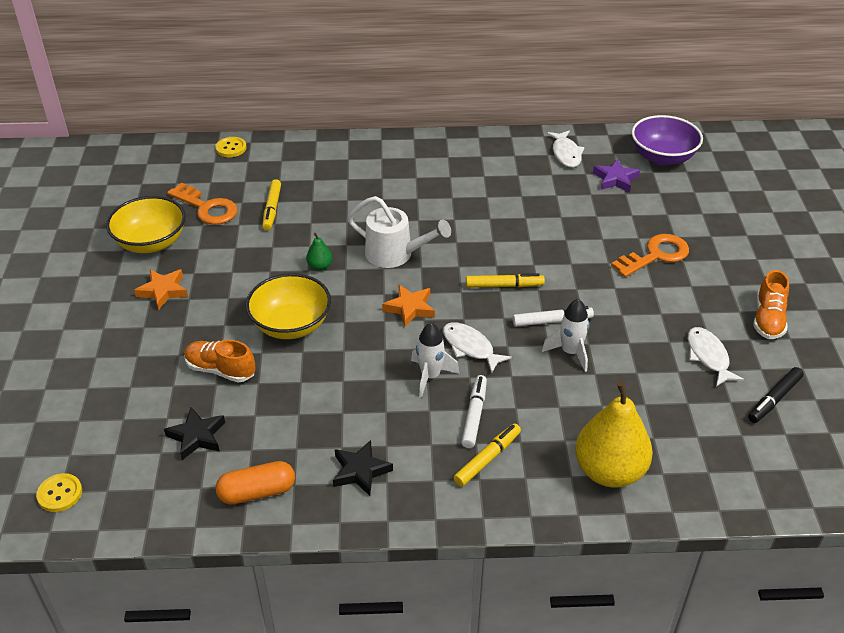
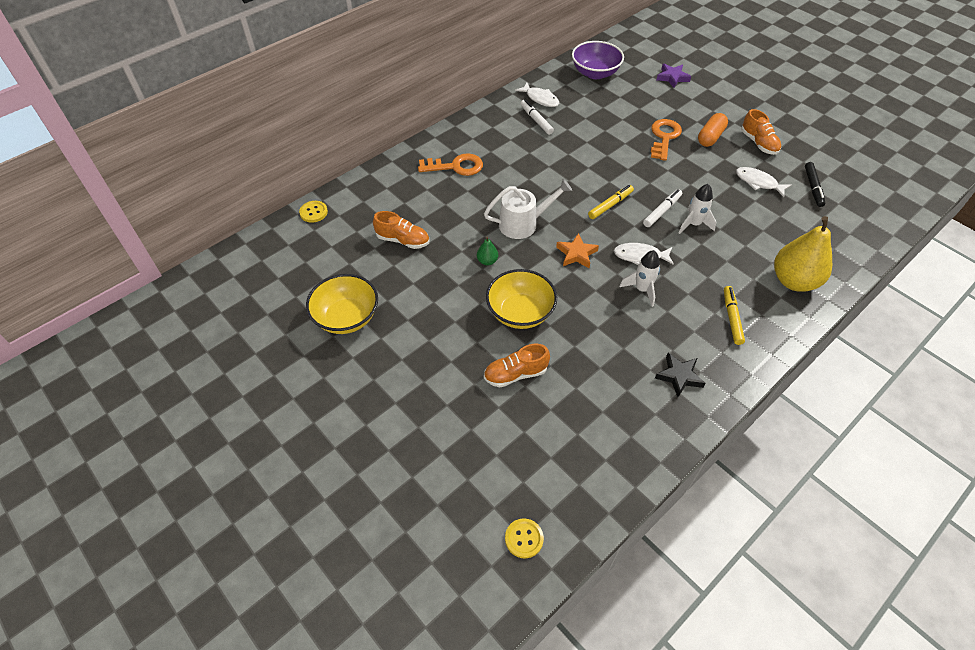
camera: 40 degrees left, 10 degrees up
(163, 291) = (403, 347): orange star -> none
(197, 436) = (559, 429): black star -> none
(207, 208) = (354, 267): orange key -> orange key (456, 166)
(257, 492) = (641, 435): orange capsule -> orange capsule (710, 137)
(272, 209) = (403, 240): yellow marker -> orange shoe
(474, 415) = (693, 296): white marker -> white marker (536, 120)
(615, 179) = (587, 101): purple star -> purple star (672, 77)

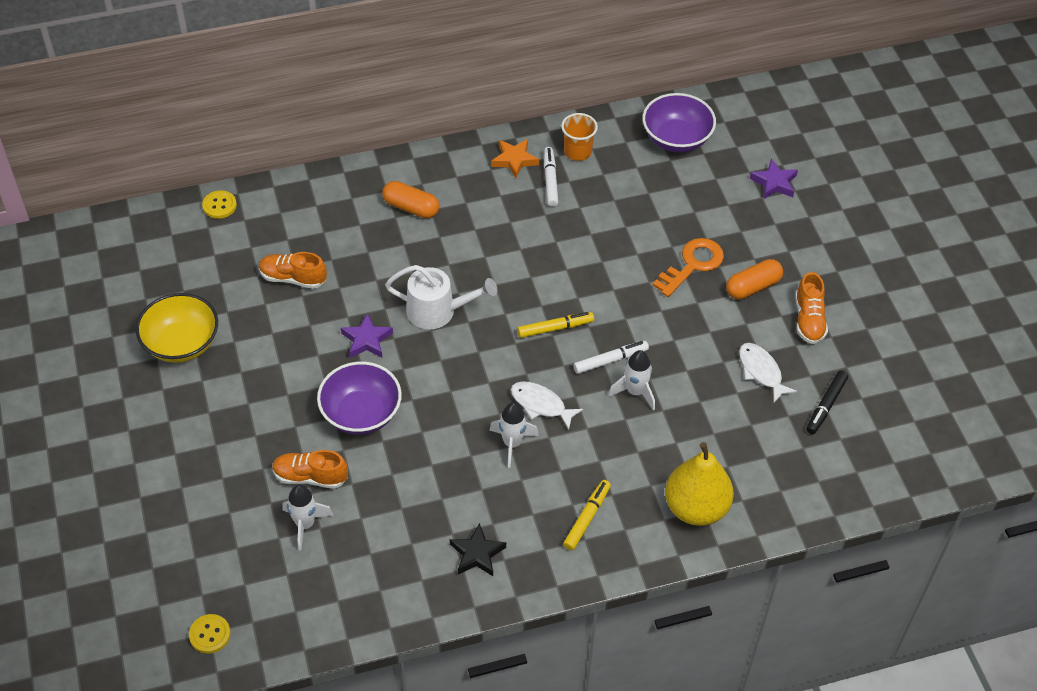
camera: 25 degrees right, 0 degrees up
(403, 240) = (293, 278): orange shoe -> orange shoe turned 150 degrees clockwise
(456, 166) = (411, 207): orange key -> orange capsule
(487, 261) = (367, 340): green pear -> purple star
(520, 312) = (361, 413): yellow bowl -> purple bowl
(537, 412) = (305, 524): none -> white rocket
(540, 99) = (577, 151): white fish -> orange cup
(576, 254) = (471, 372): orange star -> orange star (514, 160)

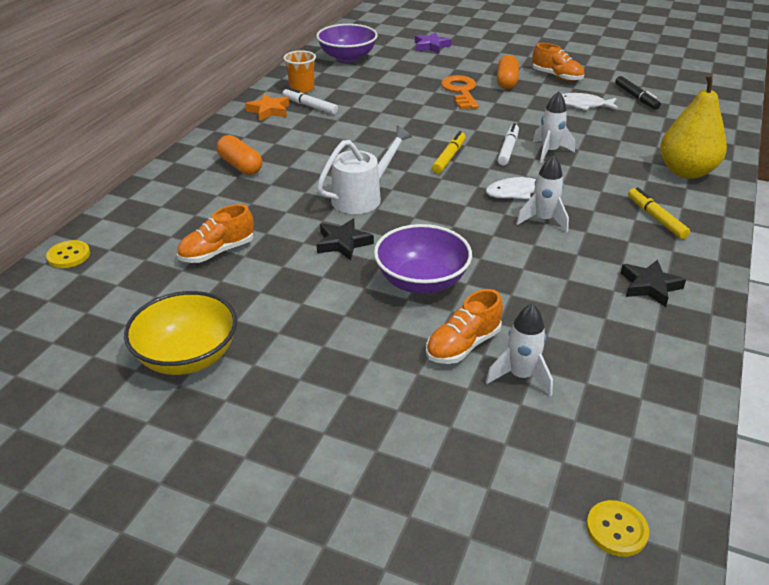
camera: 50 degrees left, 15 degrees down
(367, 340) = (343, 243): purple star -> black star
(411, 207) = (240, 166): orange capsule -> orange capsule turned 75 degrees clockwise

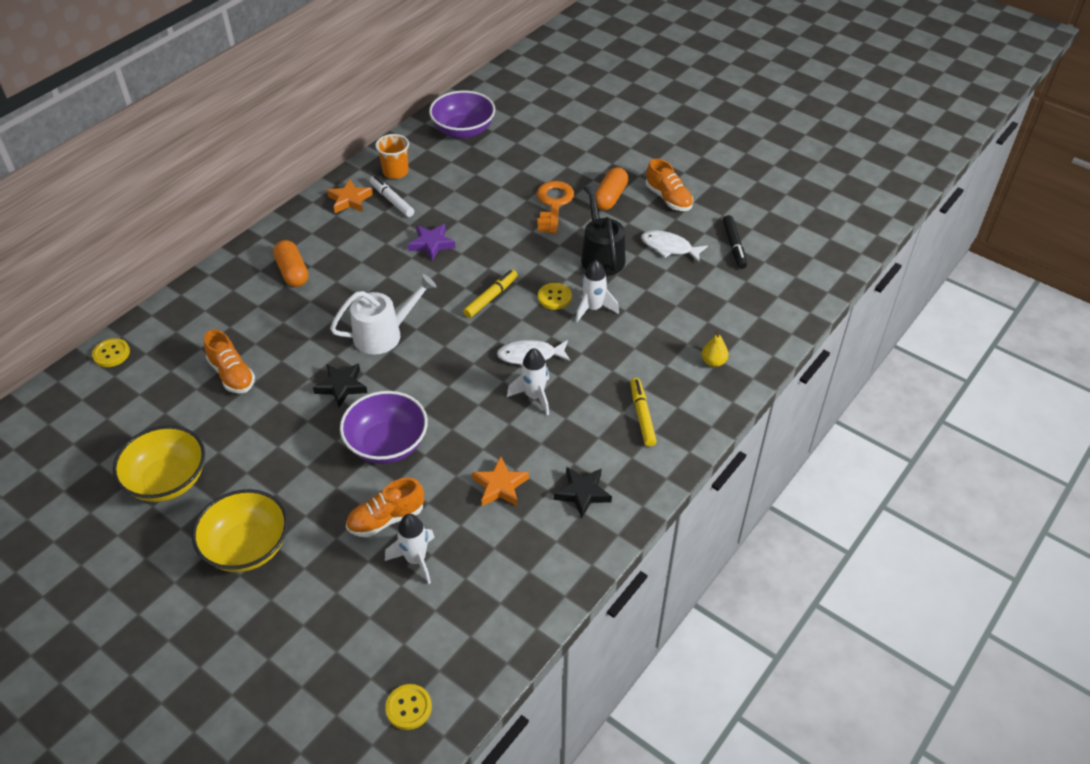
camera: 15 degrees right, 10 degrees up
(217, 252) = (232, 374): orange shoe -> orange shoe turned 105 degrees counterclockwise
(318, 403) = (247, 547): none -> yellow bowl
(431, 46) = (560, 126): purple star -> purple star (431, 244)
(508, 149) = (554, 297): white marker -> yellow button
(528, 117) = (601, 255): none -> black watering can
(563, 295) = (500, 486): none -> orange star
(686, 171) = (713, 362): yellow pear -> yellow pear, size x0.42

